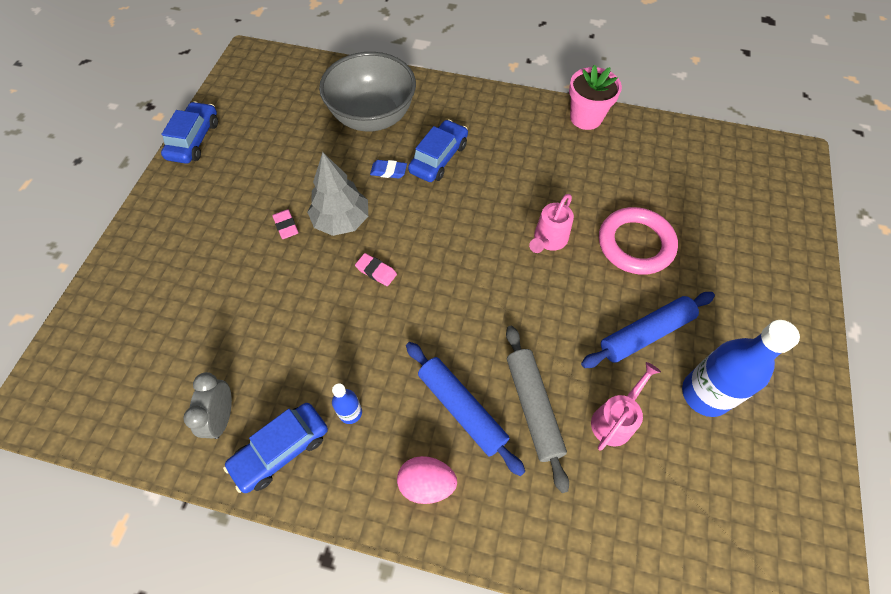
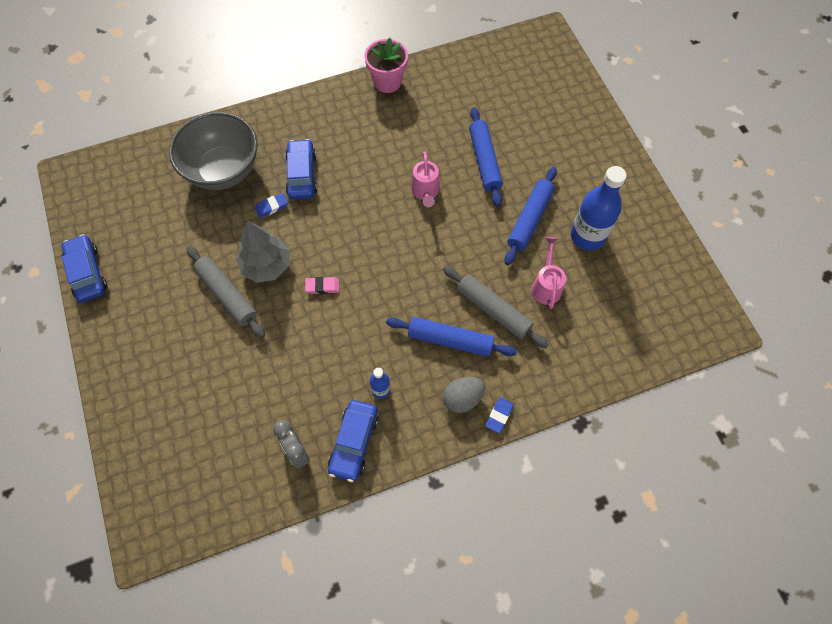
camera: 35 degrees left, 5 degrees up
(286, 226) = (227, 295): pink eraser -> grey rolling pin
(427, 484) = (462, 398): pink egg -> grey egg
(453, 534) = (499, 416): none -> blue eraser
(635, 244) = (484, 161): pink ring -> blue rolling pin

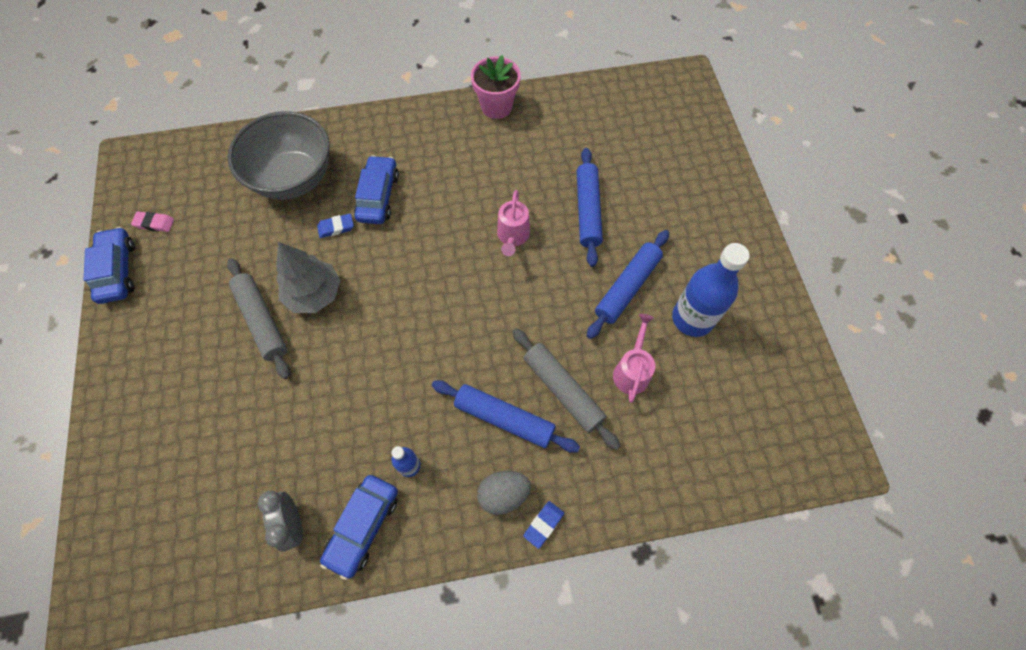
camera: 10 degrees right, 0 degrees up
(322, 286) = (371, 329): pink eraser -> pink eraser (154, 223)

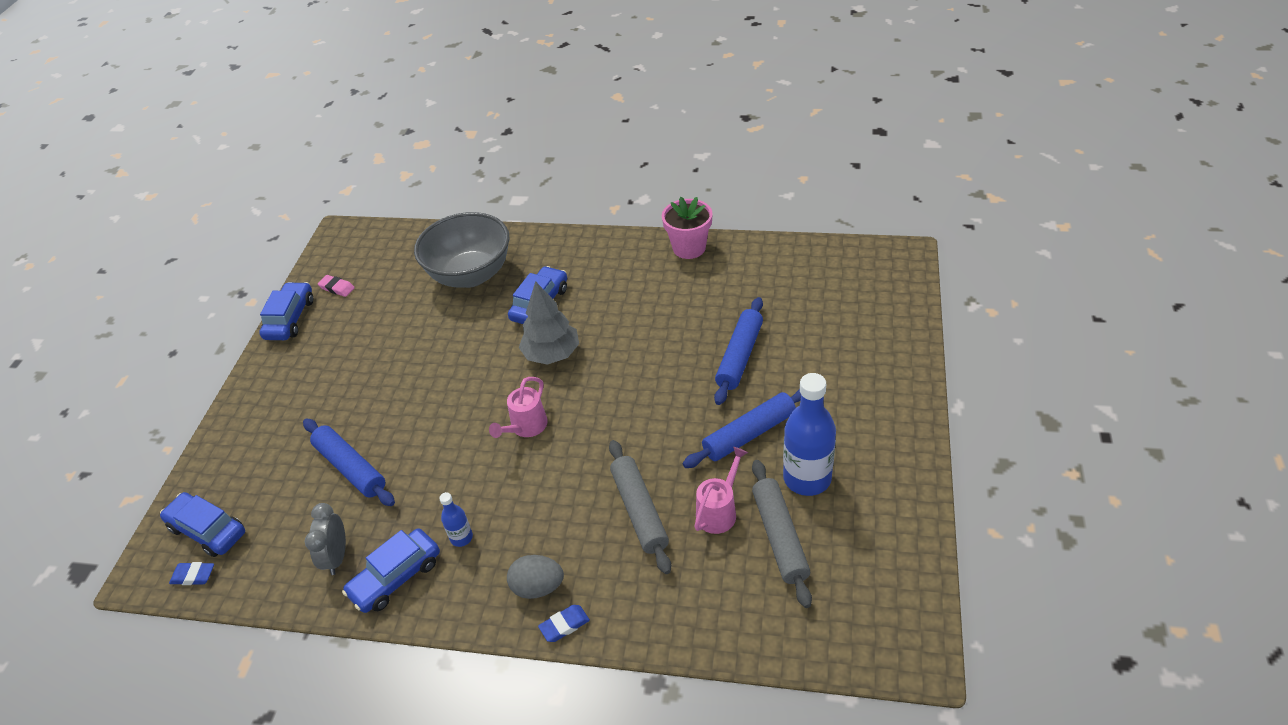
camera: 25 degrees right, 20 degrees down
(139, 536) = (208, 530): none -> blue car
(262, 321) = (388, 384): grey rolling pin -> grey rolling pin (779, 537)
(314, 294) = (444, 373): grey tree -> grey tree (551, 354)
(336, 227) = (489, 322): blue eraser -> blue eraser (193, 576)
(504, 418) = (570, 521): blue rolling pin -> blue rolling pin (351, 468)
(512, 237) = (652, 364): pink watering can -> pink watering can (525, 427)

